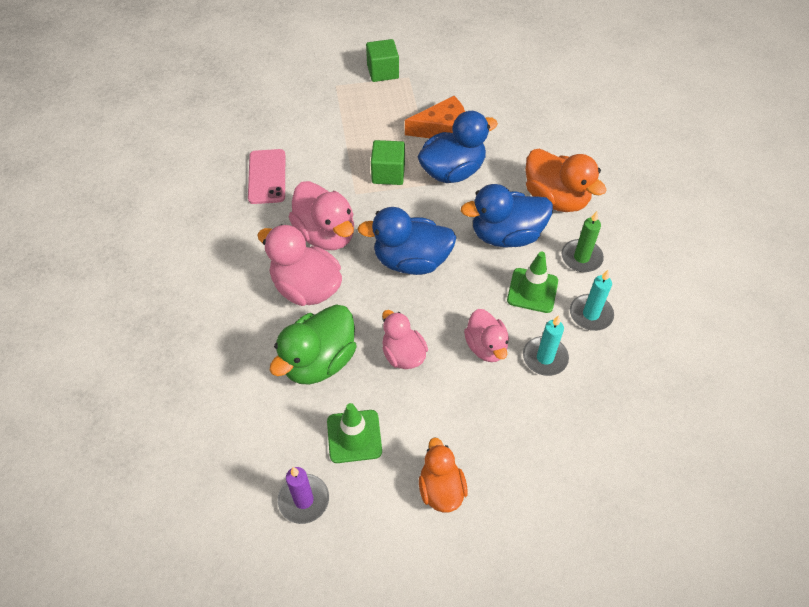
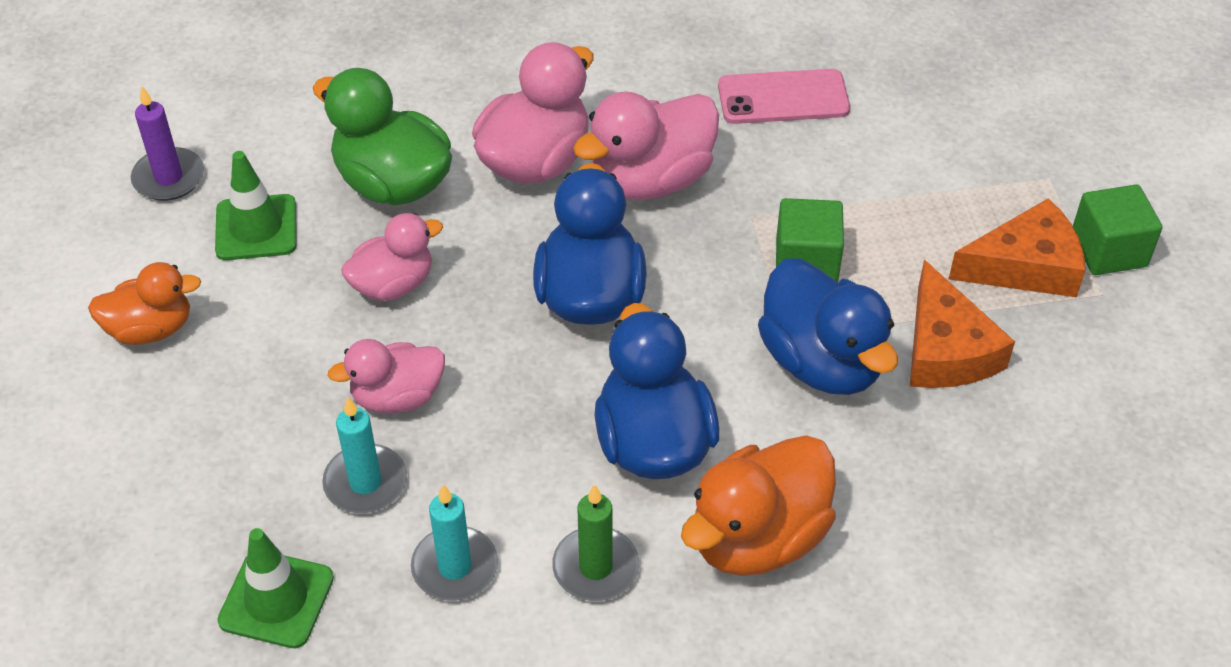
camera: 90 degrees right, 5 degrees down
(392, 98) = (1025, 266): none -> orange cheese
(532, 290) = (516, 476): green traffic cone -> green traffic cone (276, 599)

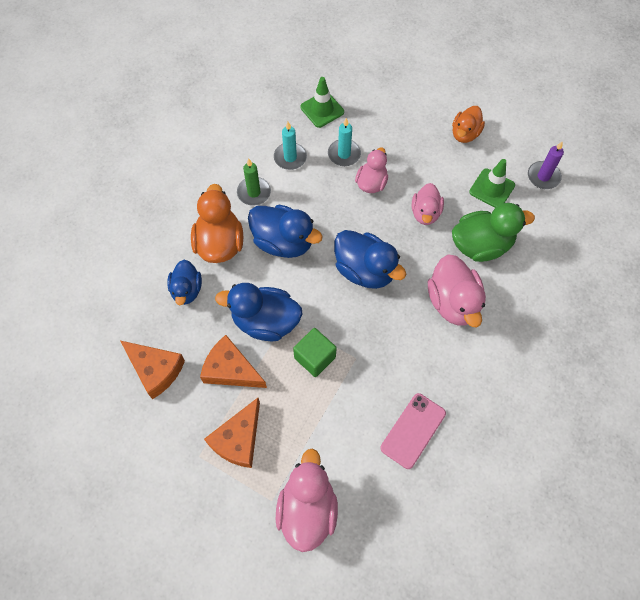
camera: 130 degrees right, 15 degrees up
(651, 180) = (407, 336): pink duck -> pink duck (307, 509)
(896, 515) = (187, 290): none -> blue duck
(1066, 446) = (155, 370): none -> orange cheese
(1108, 250) = (215, 482): green cube -> none

